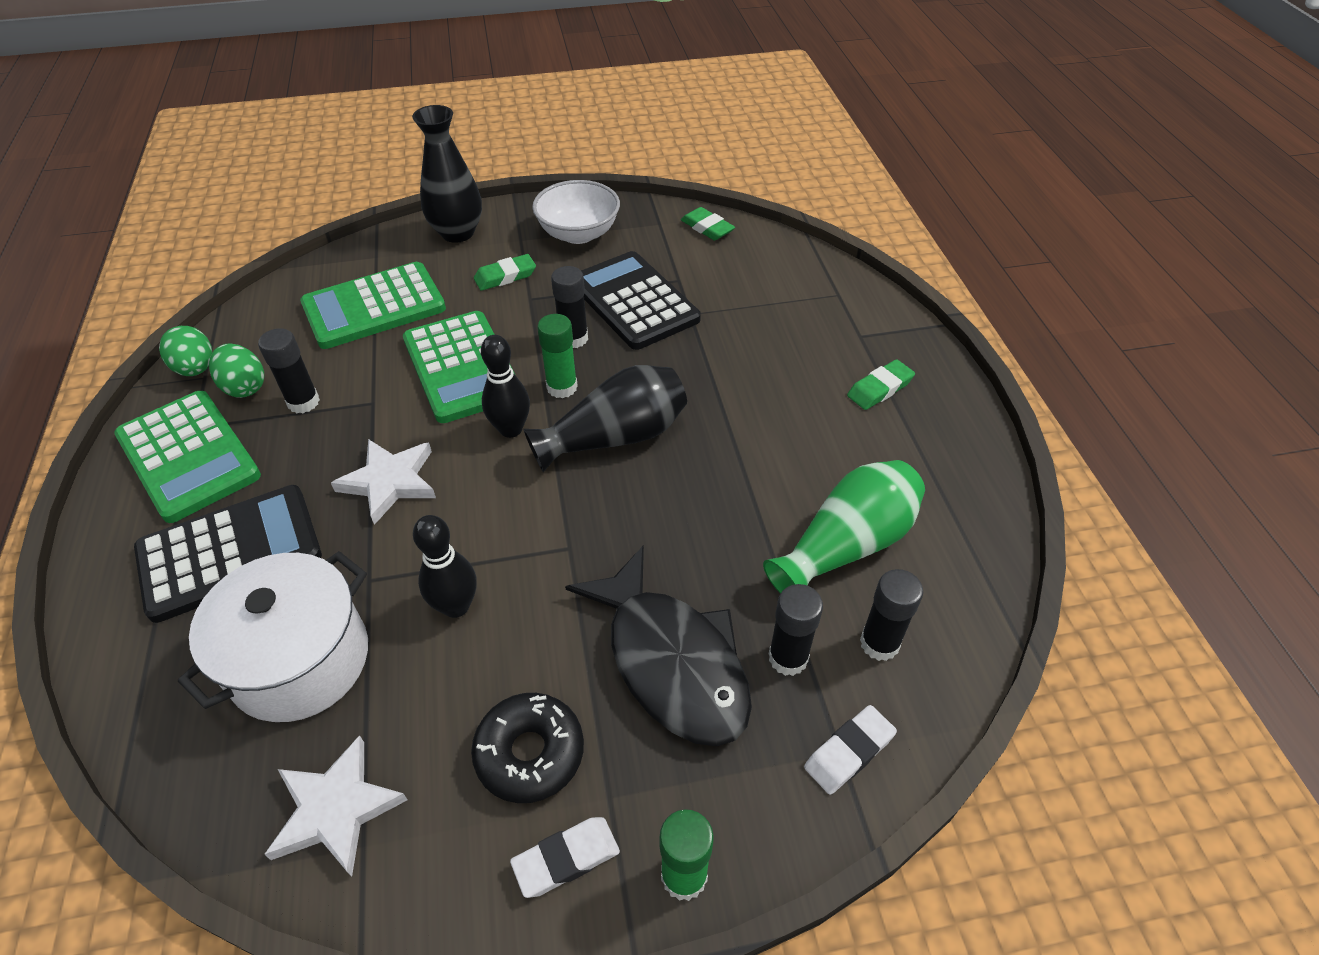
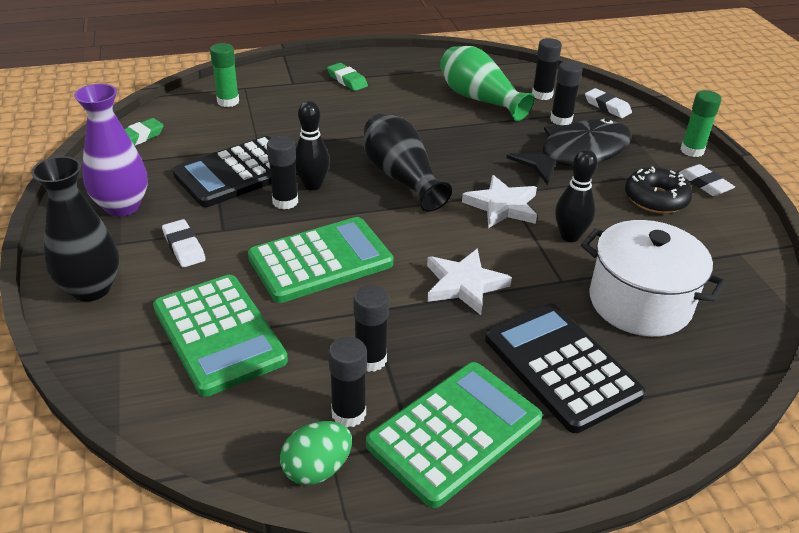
camera: 95 degrees left, 10 degrees down
(245, 387) = (348, 413): green egg -> black glue stick
(336, 809) = (726, 267): white star -> white star (502, 206)
(505, 276) = (184, 247): green eraser -> white eraser
(511, 429) = (397, 226): black bowling pin -> black bowling pin (312, 185)
(562, 387) = (347, 204): green glue stick -> green glue stick (228, 101)
(578, 233) = (122, 206): white bowl -> purple vase

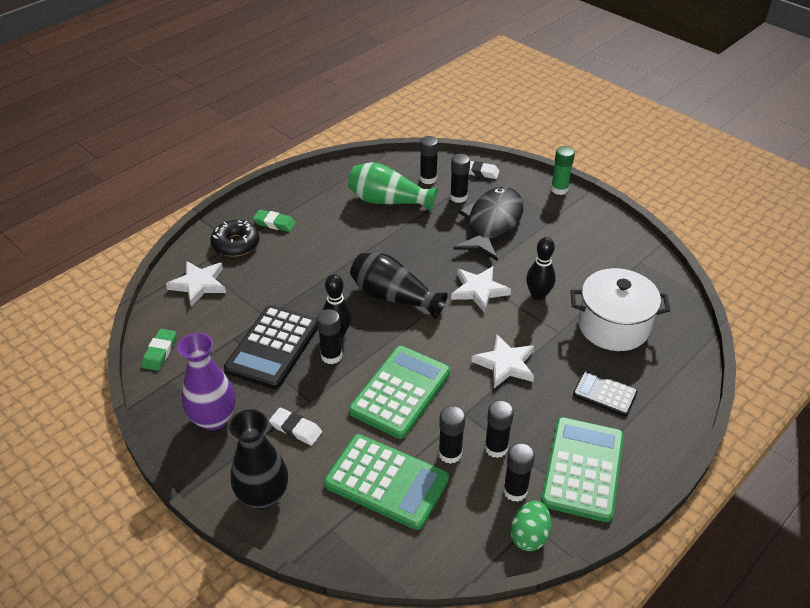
camera: 30 degrees left, 5 degrees up
(228, 101) = (199, 284): green glue stick -> white star
(313, 340) = (450, 453): none -> black glue stick
(561, 367) = (604, 394): black calculator -> black calculator, size x0.56
(655, 199) = (566, 240): black donut -> black donut (236, 244)
(704, 184) = (585, 215): white eraser -> none

